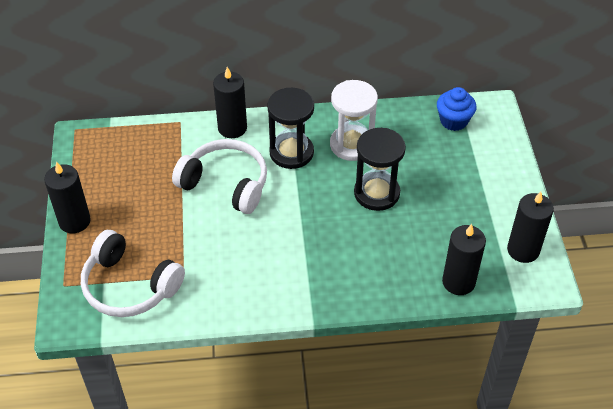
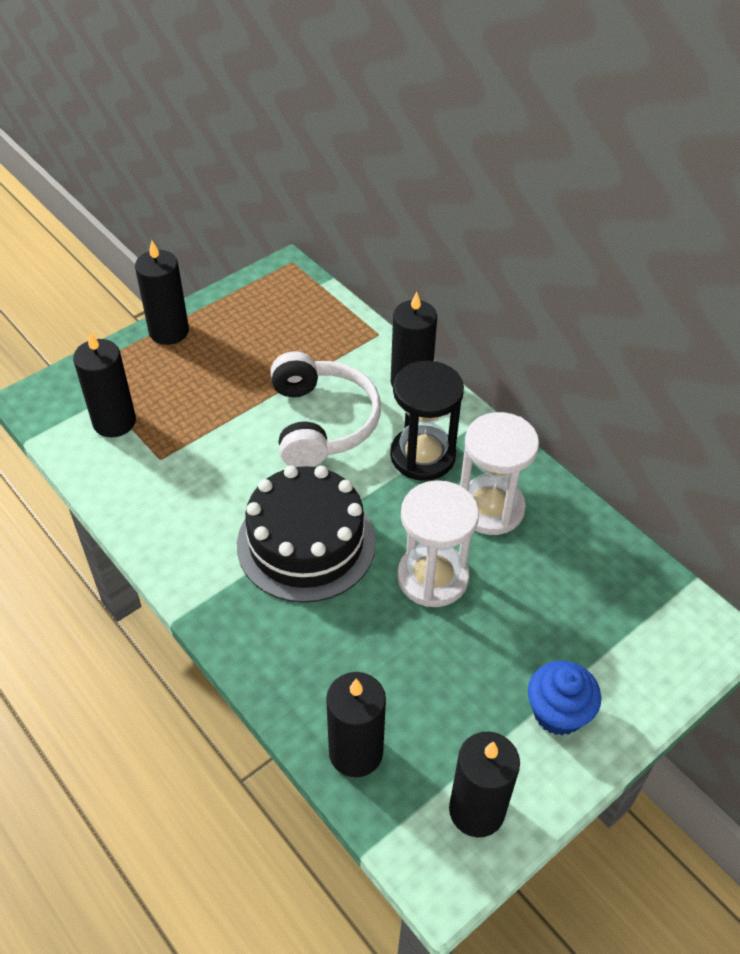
camera: 55 degrees right, 0 degrees up
(129, 286) = (114, 422): white headphones -> black candle
(309, 236) = (306, 543): none -> black cake
(376, 193) = (432, 577): black hourglass -> white hourglass
(453, 121) = (640, 599): blue cupcake -> blue cupcake (558, 712)

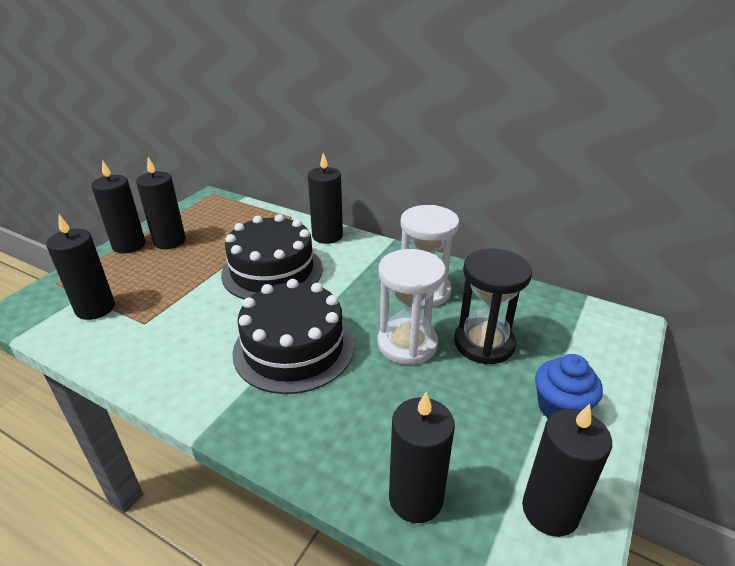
camera: 20 degrees left, 15 degrees down
(217, 337) = (169, 241): none -> black candle
(322, 422) = (272, 271): white headphones -> black cake
(422, 456) = (358, 273): black hourglass -> black hourglass (484, 343)

